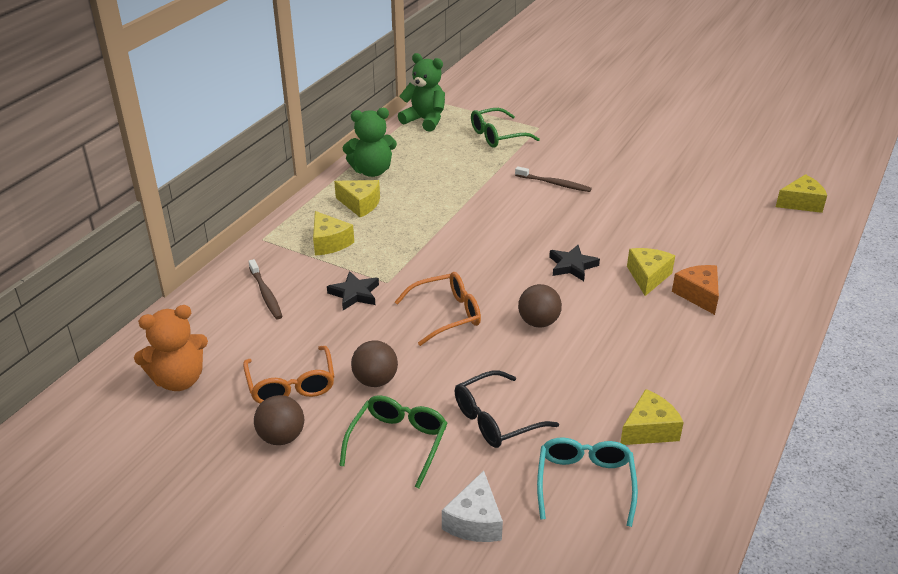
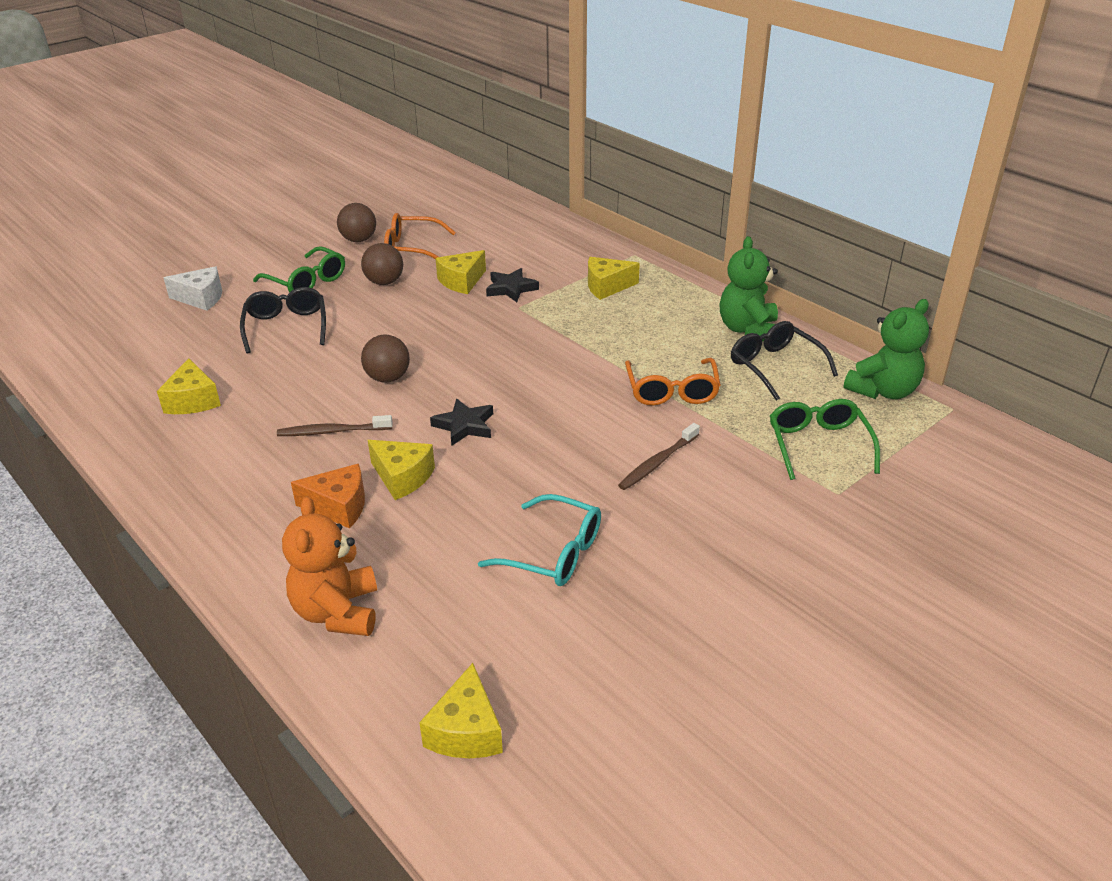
camera: 110 degrees right, 0 degrees up
(179, 380) = (457, 210): orange teddy bear -> orange teddy bear (337, 612)
(266, 294) = (541, 249): brown toothbrush -> brown toothbrush (332, 431)
(360, 204) = (674, 312): yellow cheese -> yellow cheese (461, 281)
(417, 156) = (775, 366): none -> black glasses
(446, 314) = (442, 329): orange glasses -> orange glasses (672, 391)
(474, 521) = (201, 298): white cheese -> white cheese turned 150 degrees clockwise
(585, 483) = (179, 351): turquoise glasses -> turquoise glasses (553, 553)

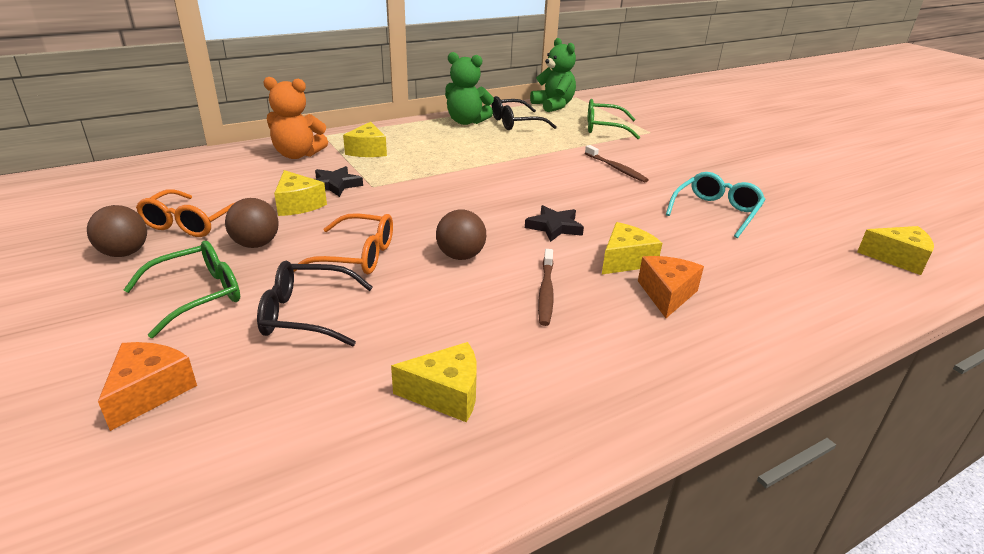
camera: 80 degrees left, 5 degrees down
(201, 298) = (150, 392): white cheese -> orange cheese
(337, 612) = (805, 302): orange teddy bear -> orange teddy bear (297, 155)
(672, 391) = (532, 152): orange glasses -> orange glasses (357, 256)

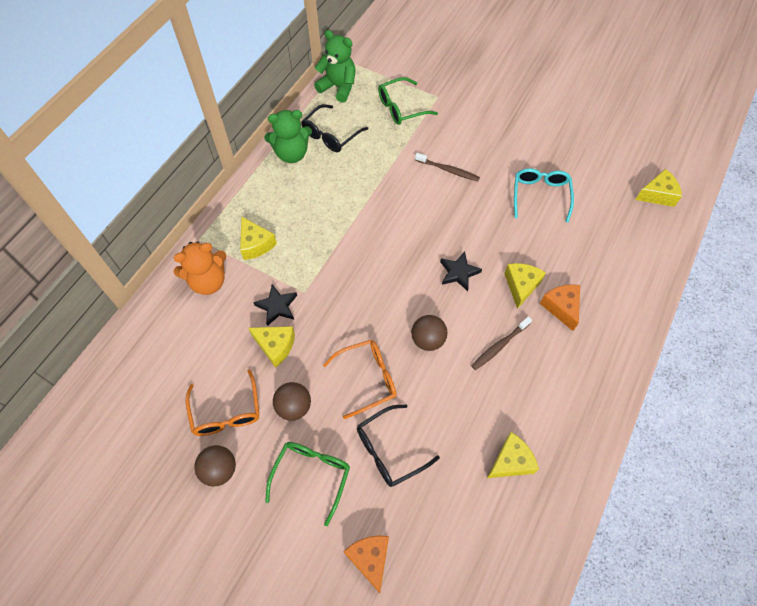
camera: 30 degrees left, 30 degrees up
(546, 292) = (499, 346): brown toothbrush -> brown toothbrush turned 75 degrees clockwise

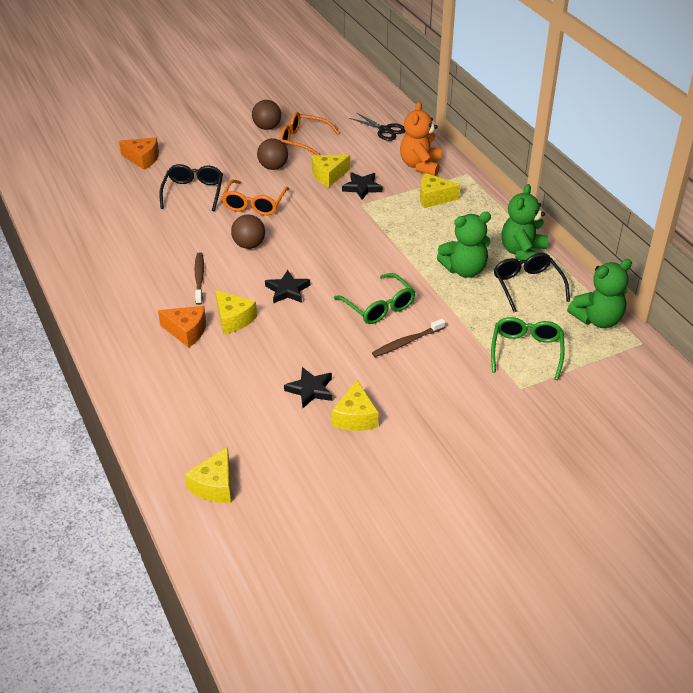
camera: 125 degrees right, 20 degrees down
(157, 348) = (385, 130): none -> black scissors
(311, 475) = (218, 157): green glasses -> green glasses (379, 307)
(341, 177) = (464, 270): none -> green teddy bear
(511, 461) = (116, 238): yellow cheese -> yellow cheese (355, 417)
(540, 195) = (310, 390): turquoise glasses -> black star

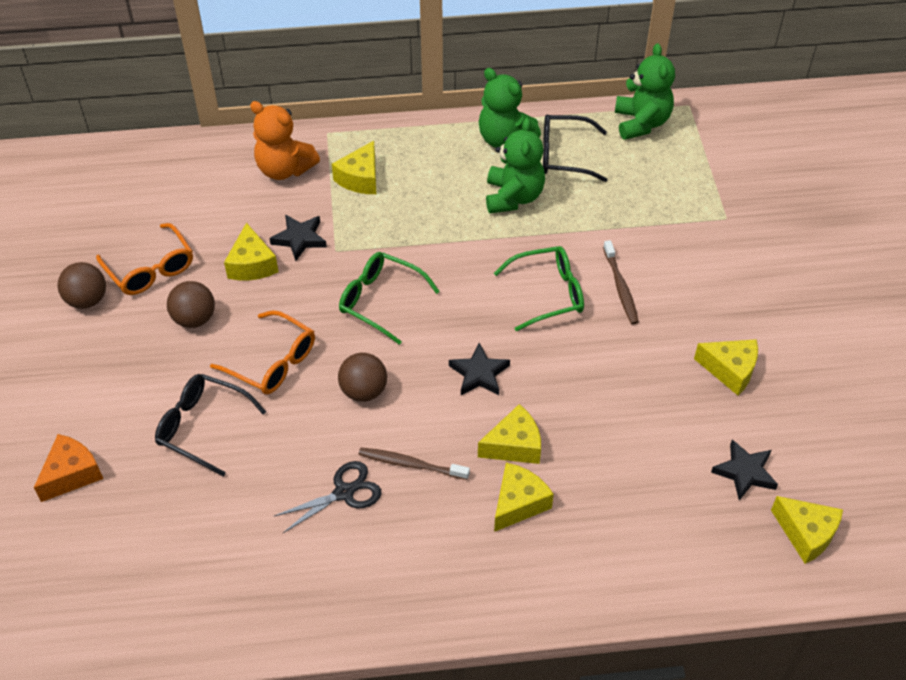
camera: 70 degrees left, 10 degrees up
(186, 331) = (518, 503): orange cheese -> yellow cheese
(303, 141) = (150, 269): orange glasses -> orange glasses turned 75 degrees counterclockwise
(310, 390) = (673, 399): black star -> black star (745, 472)
(385, 130) = (180, 177): black scissors -> black scissors (344, 492)
(526, 351) = (671, 194): green glasses -> green glasses (380, 300)

